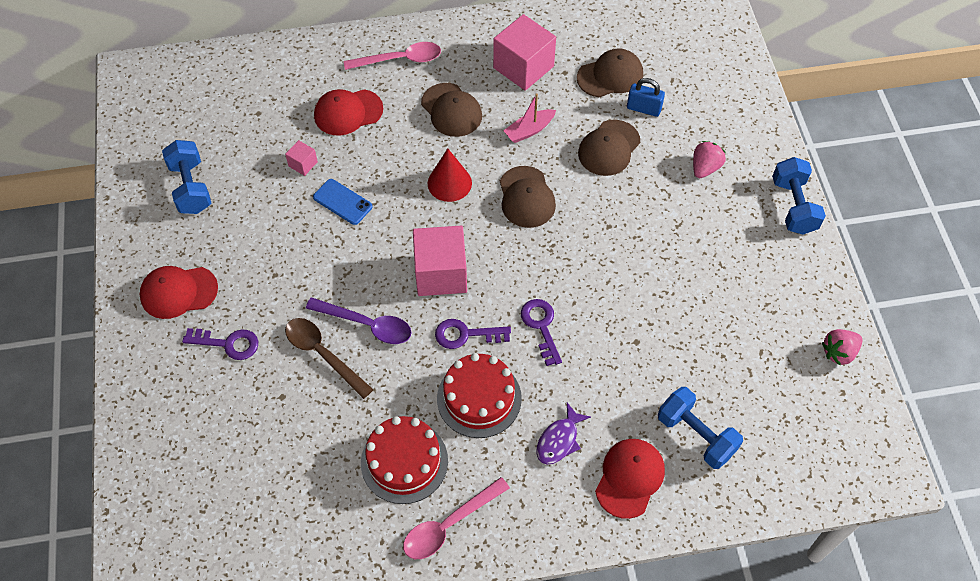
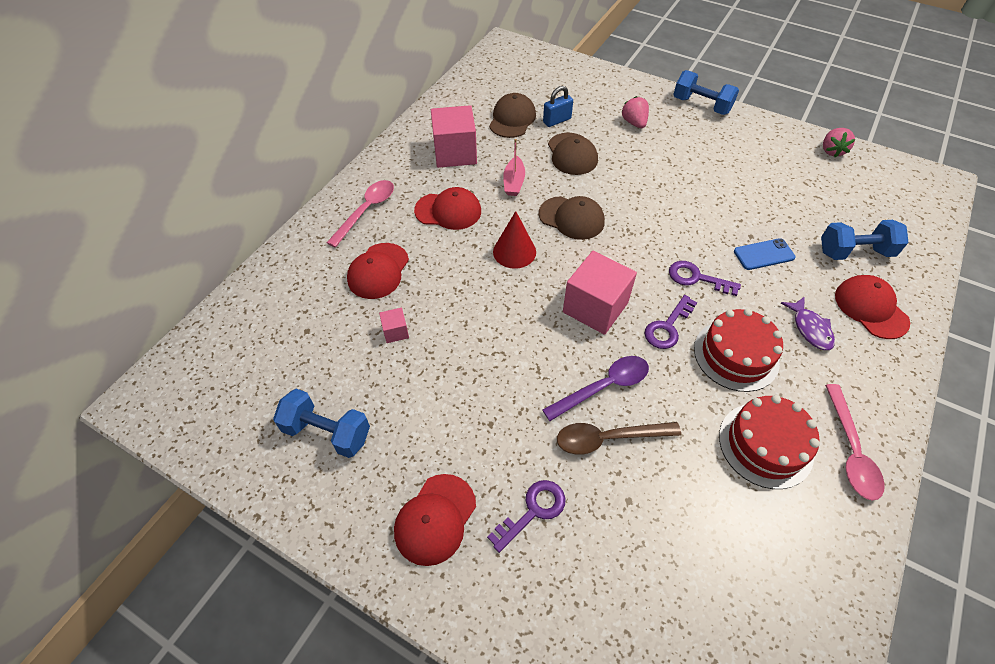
camera: 50 degrees left, 5 degrees down
(342, 202) = (463, 328): blue phone -> blue phone (764, 254)
(451, 110) = (448, 211): brown cap -> red cap

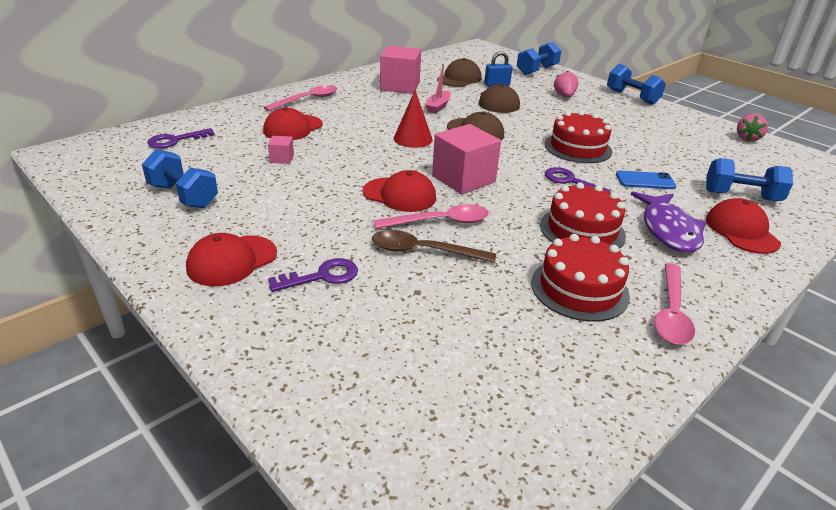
camera: 15 degrees right, 20 degrees down
(448, 211) = (373, 111): red cap -> red cap (399, 195)
(587, 79) = (537, 70): none -> blue dumbbell
(603, 387) = (440, 222): purple spoon -> pink spoon
(668, 327) = (524, 202): purple key -> purple key (175, 140)
(682, 217) = (577, 148): none -> red cake
(810, 329) = (668, 230): purple fish -> purple fish, size x1.65

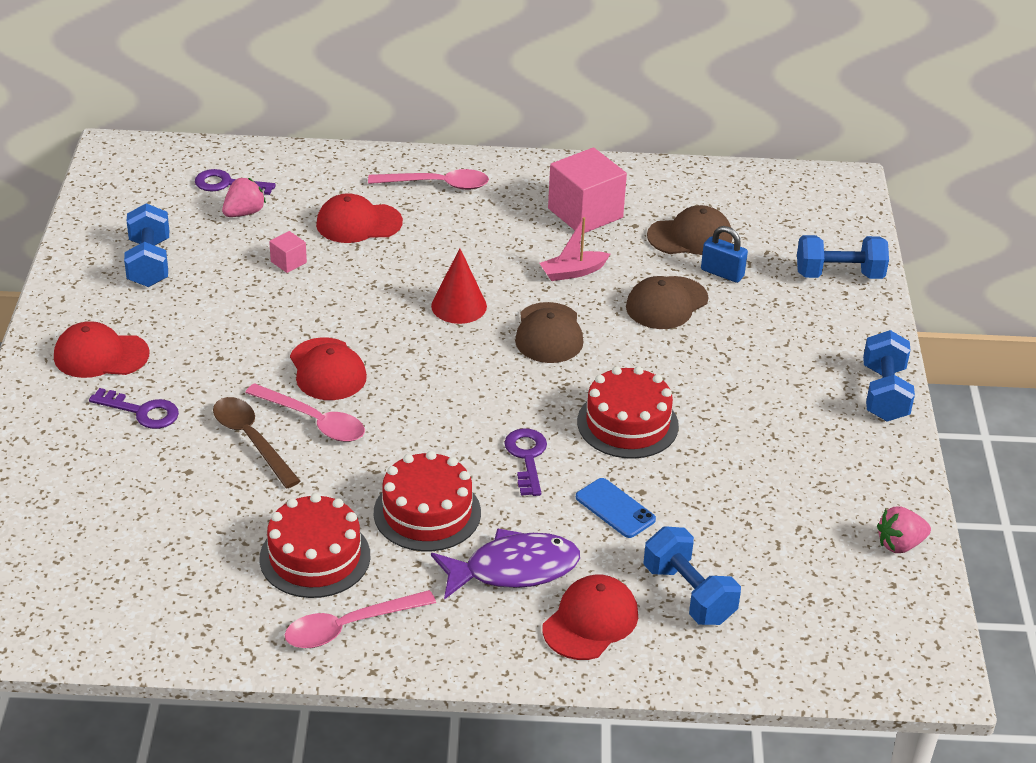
camera: 45 degrees right, 5 degrees up
(463, 179) = (420, 388): pink cube -> none
(564, 96) = (782, 340): pink strawberry -> pink strawberry (244, 213)
(668, 230) = (513, 569): purple fish -> purple fish turned 150 degrees counterclockwise

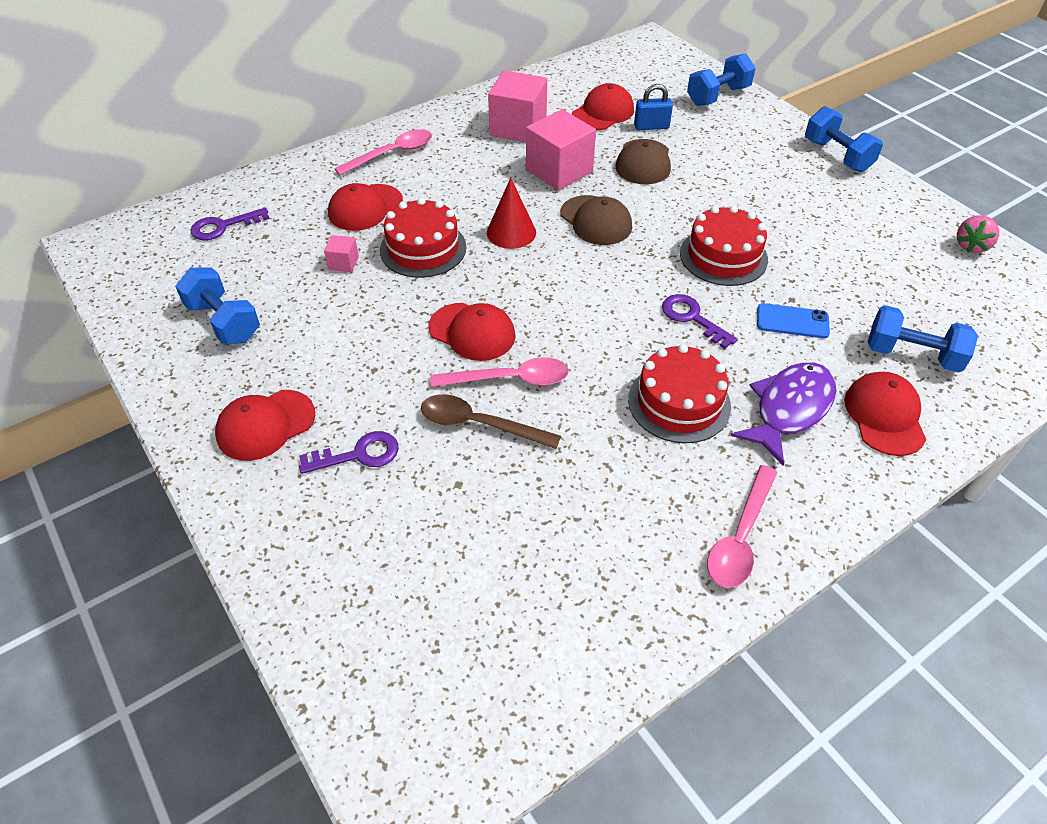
camera: 35 degrees left, 10 degrees up
(244, 213) = (263, 242): pink strawberry -> none
(315, 557) = (644, 494): red cake -> red cake (423, 248)
(573, 272) = (559, 170): pink boat -> pink cube
(690, 236) = (603, 112): brown cap -> red cap

